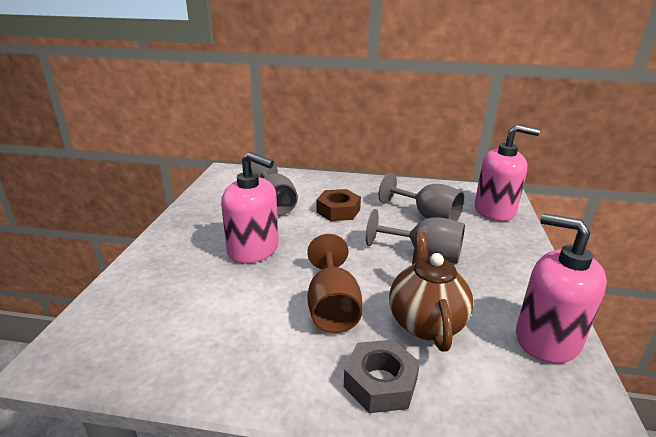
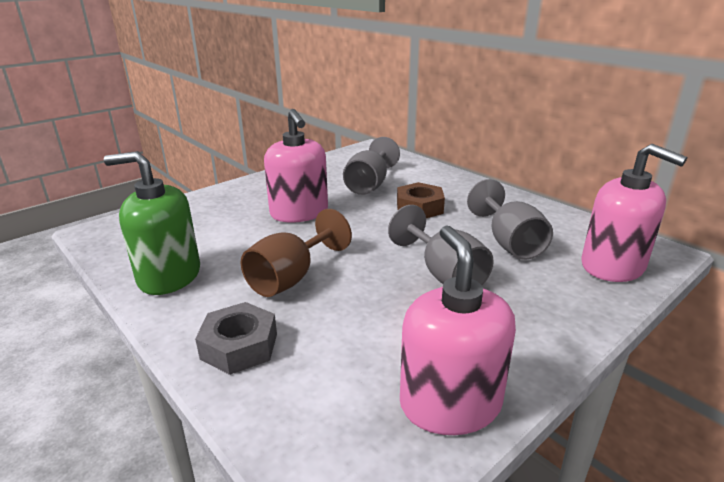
camera: 40 degrees right, 0 degrees up
(224, 360) = (169, 276): none -> green soap dispenser
(425, 322) = (348, 326): brown teapot -> none

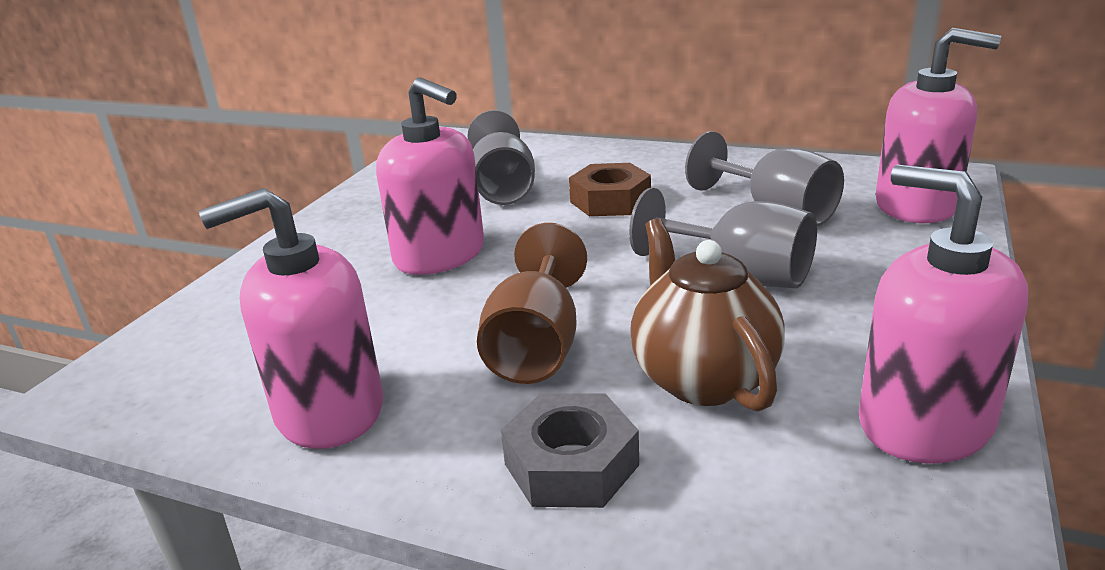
camera: 25 degrees left, 0 degrees up
(169, 276) = (329, 410): green soap dispenser -> pink soap dispenser
(354, 327) = (702, 378): none -> brown teapot

